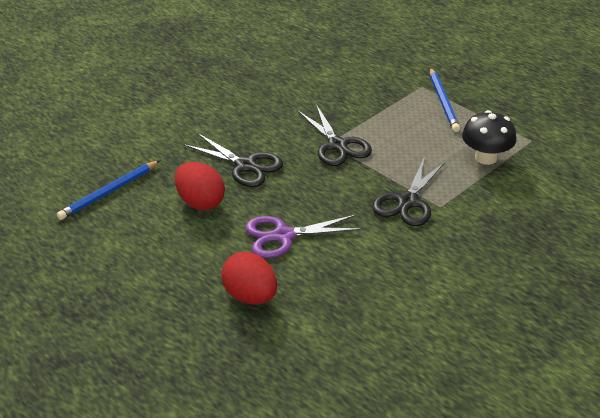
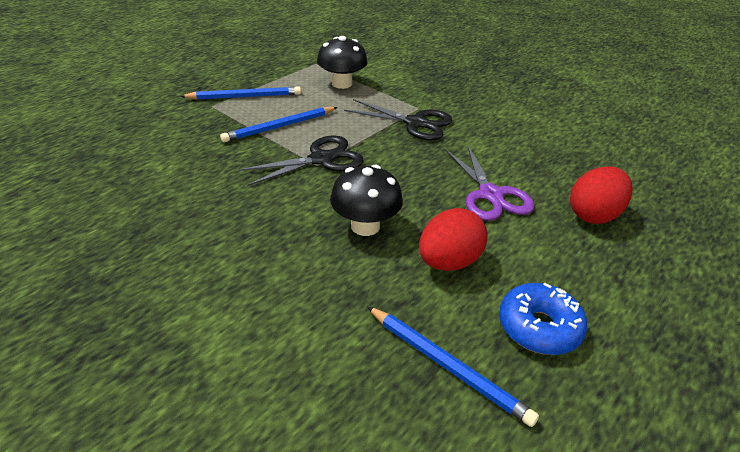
camera: 95 degrees left, 0 degrees up
(129, 236) = (539, 327): none -> blue donut
(245, 165) = (365, 226): black scissors -> black mushroom
(389, 123) = (279, 127): none -> blue pencil

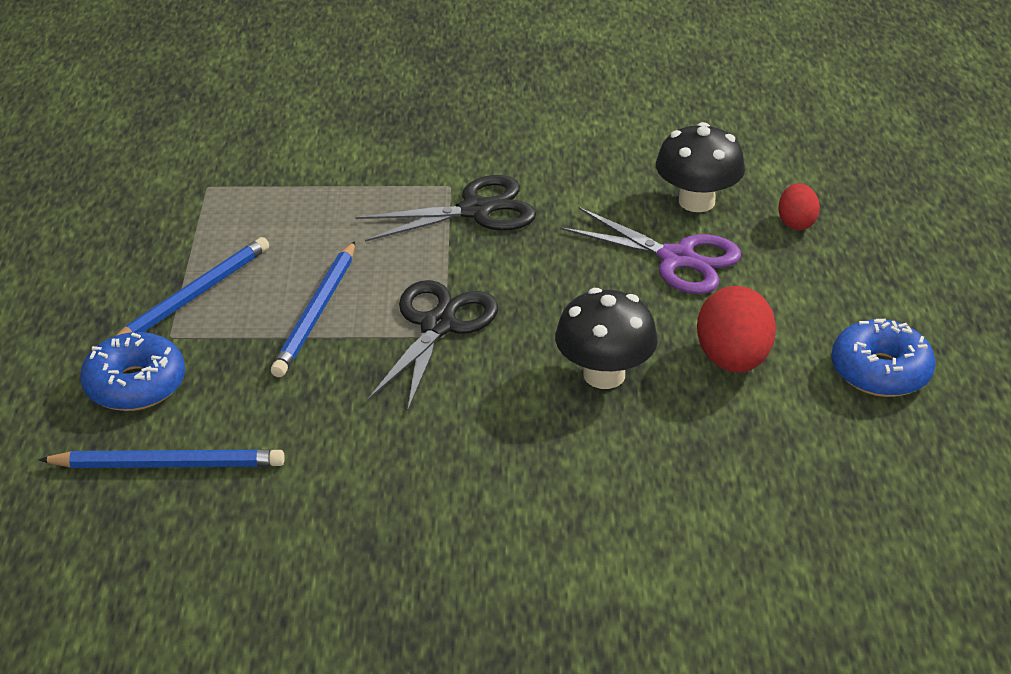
camera: 40 degrees left, 0 degrees up
(170, 115) = (135, 385): none -> blue donut
(342, 83) = (297, 201): black mushroom -> black mushroom (696, 201)
(447, 366) = (853, 456): blue pencil -> blue pencil (168, 464)
(594, 215) = (796, 223): red egg -> red egg, size x0.58

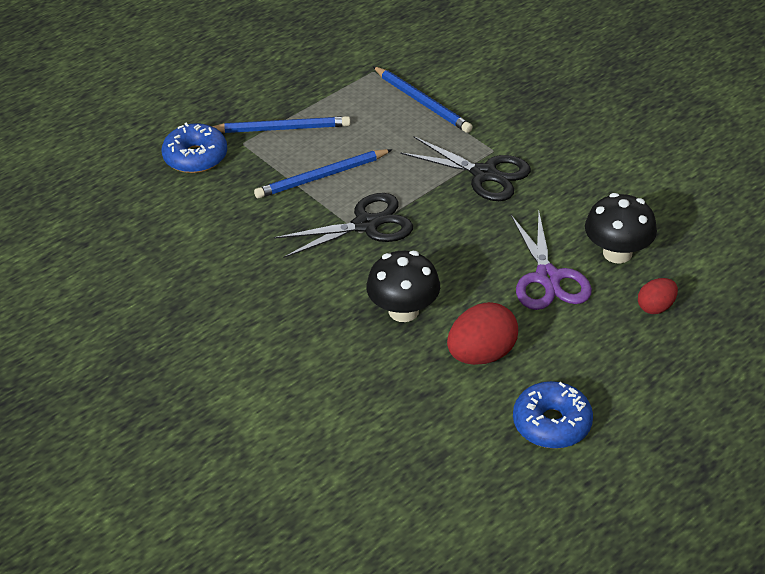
camera: 50 degrees right, 5 degrees up
(168, 464) = (155, 206): blue pencil -> blue pencil (422, 102)

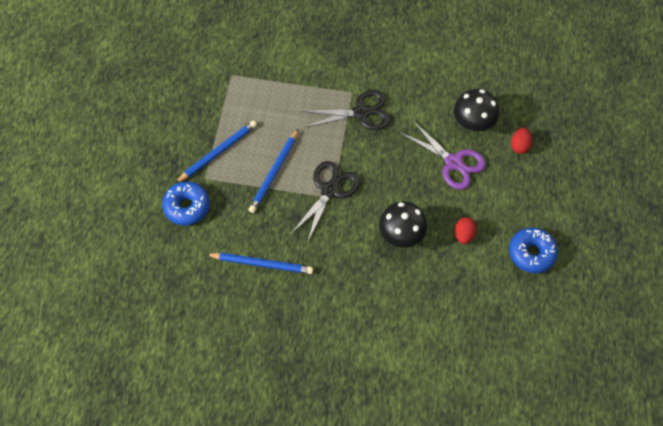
camera: 40 degrees left, 20 degrees up
(422, 102) = (281, 81): blue pencil -> blue pencil (262, 264)
(481, 354) = (463, 235): red egg -> red egg, size x0.58

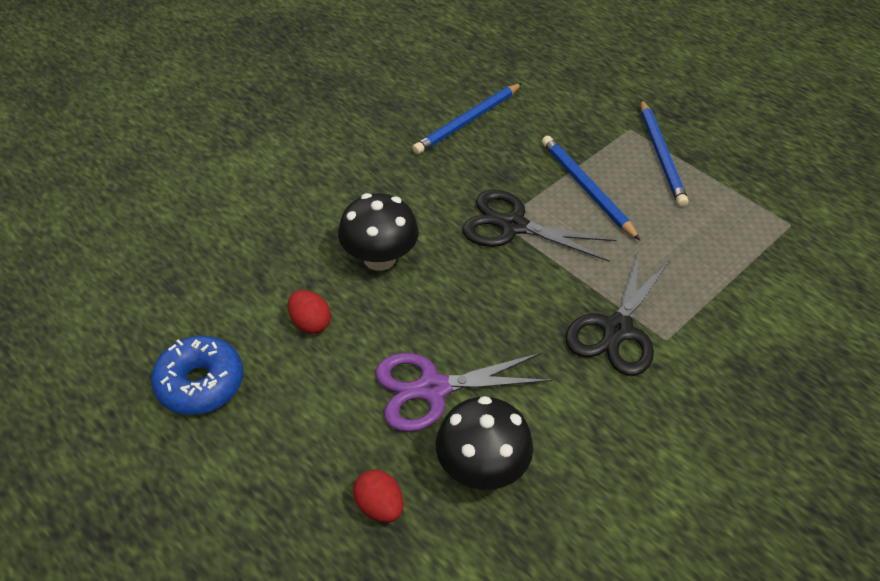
camera: 125 degrees right, 15 degrees down
(187, 206) = (600, 100): blue donut -> none
(330, 190) = (512, 226): black scissors -> black scissors turned 135 degrees clockwise

